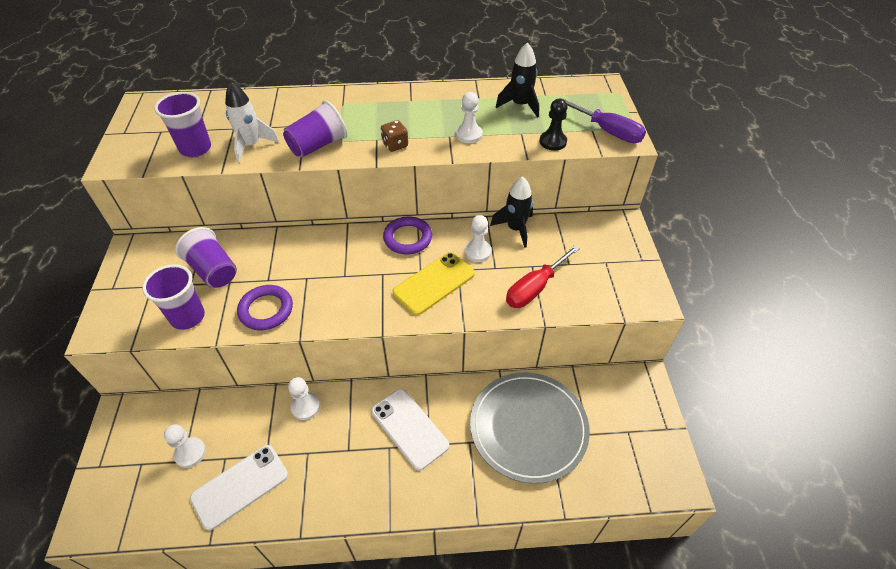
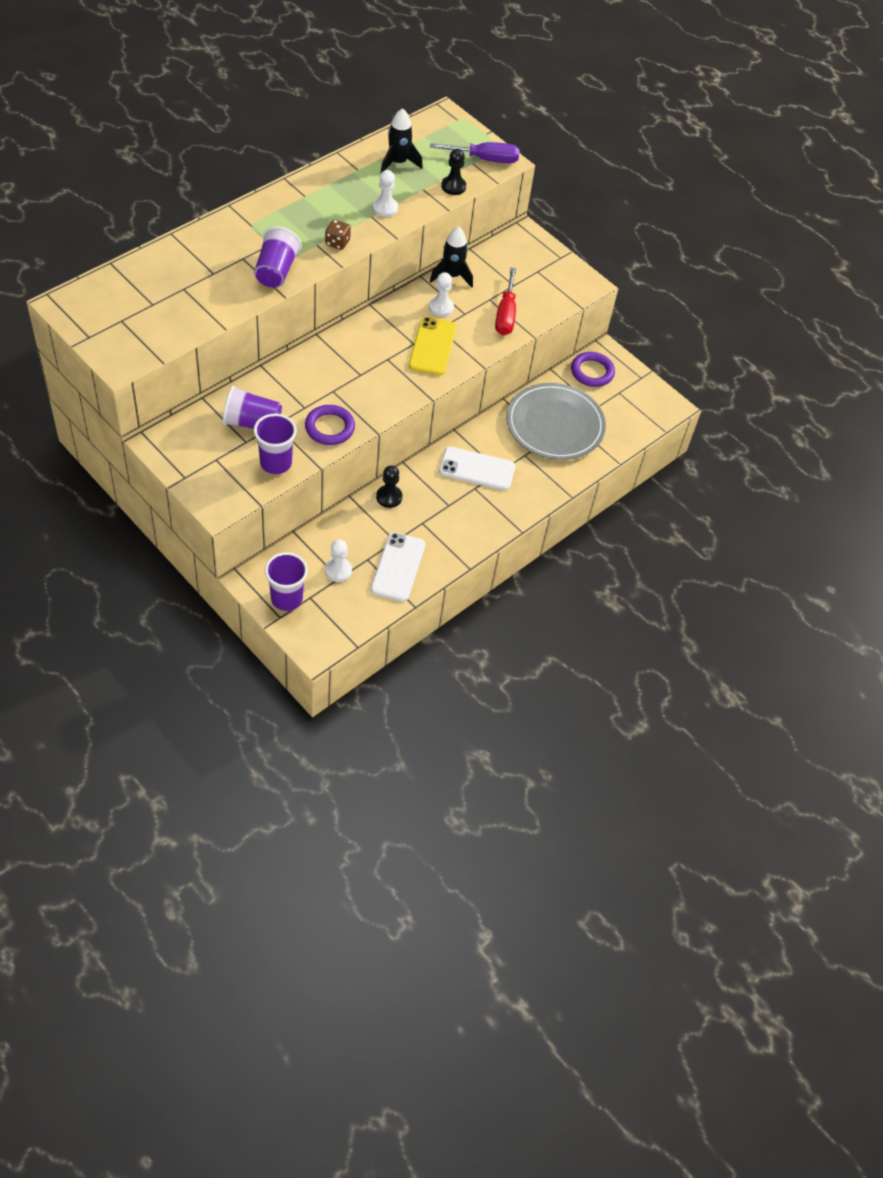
camera: 45 degrees left, 5 degrees up
(195, 149) = (176, 320): purple cup -> purple cup (286, 599)
(251, 145) = (220, 296): white rocket -> none
(305, 407) = (389, 497): white pawn -> black pawn
(407, 238) = (377, 322): purple ring -> purple ring (592, 372)

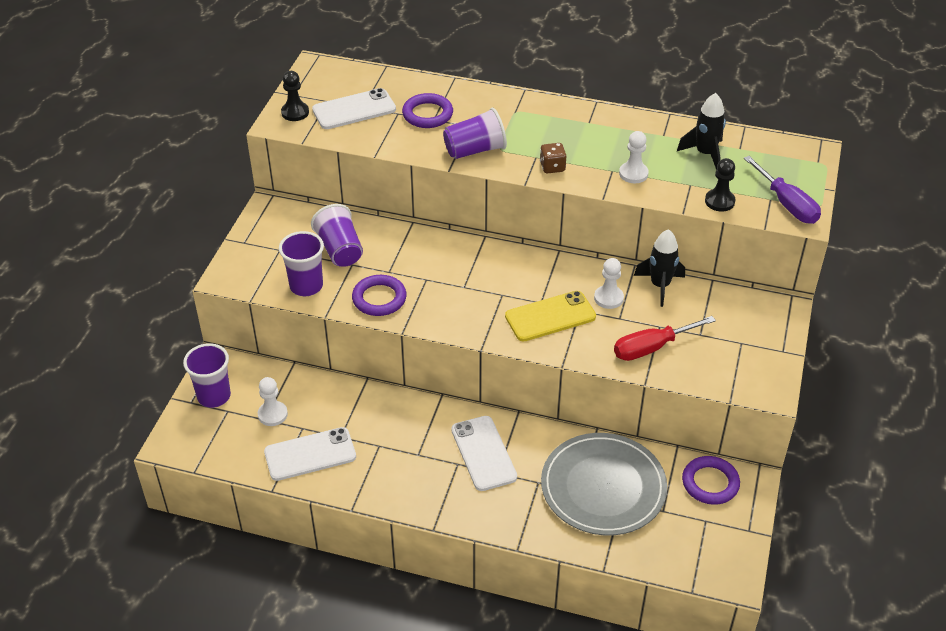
camera: 65 degrees right, 10 degrees down
(151, 311) = (354, 110): none -> white phone
(203, 273) = (427, 114): none -> purple ring
(389, 497) = (389, 406): black pawn -> black pawn (295, 112)

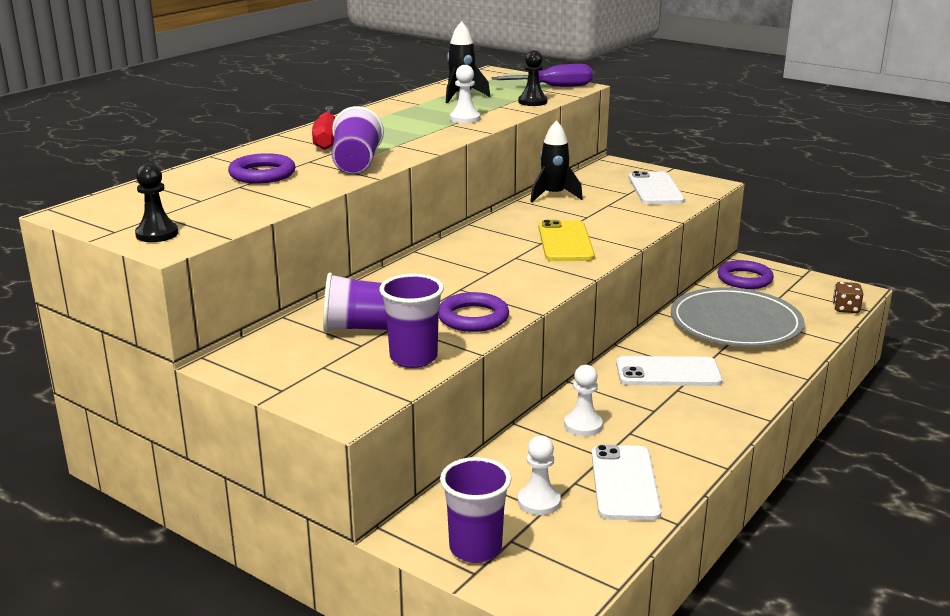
camera: 70 degrees left, 20 degrees down
(354, 110) = (200, 204): white phone -> white phone (655, 189)
(552, 167) = (422, 141): brown dice -> brown dice (845, 309)
(608, 298) = (556, 216): white pawn -> white pawn (583, 425)
(651, 348) = (635, 212): red screwdriver -> red screwdriver (326, 140)

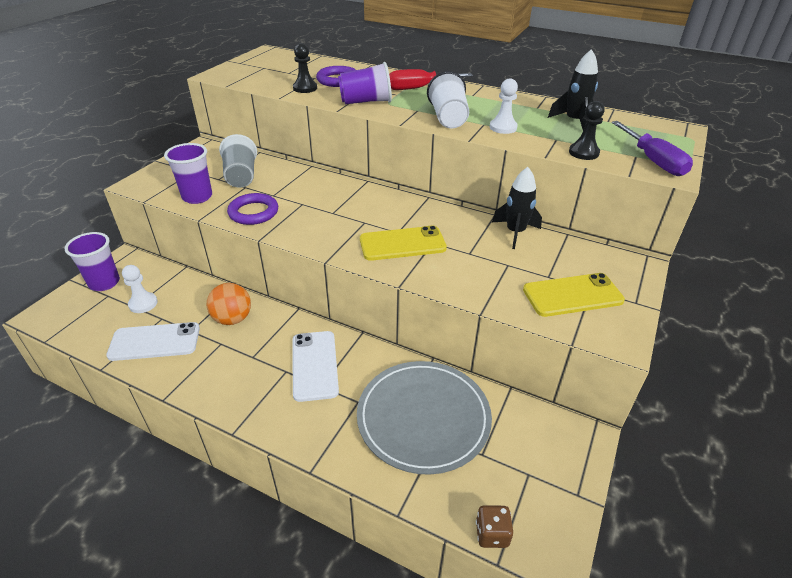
camera: 80 degrees right, 15 degrees up
(157, 234) = (233, 71): black pawn -> black pawn (305, 88)
(363, 328) = (241, 176): purple cup -> grey cup
(430, 135) = (448, 118): none -> white cup
(583, 425) = (233, 319): white pawn -> orange ball
(655, 189) = (572, 295): white phone -> yellow phone
(744, 279) = (539, 432): purple ring -> none

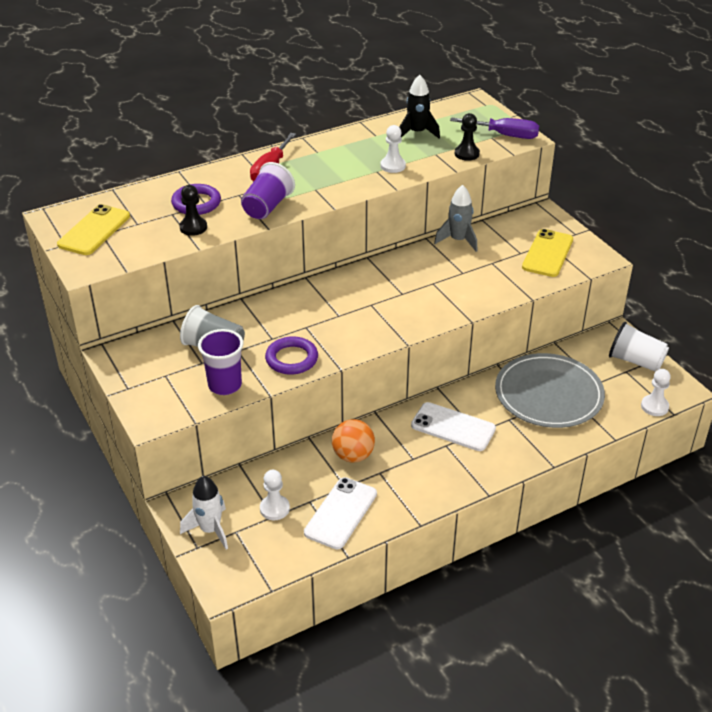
camera: 55 degrees left, 0 degrees up
(104, 283) = (210, 530): purple cup -> white rocket
(402, 244) = (421, 298): yellow phone -> yellow phone (94, 230)
(448, 118) = (348, 182): white cup -> white cup (635, 361)
(492, 534) = (654, 406): brown dice -> white pawn
(515, 232) = (458, 240): black rocket -> grey rocket

